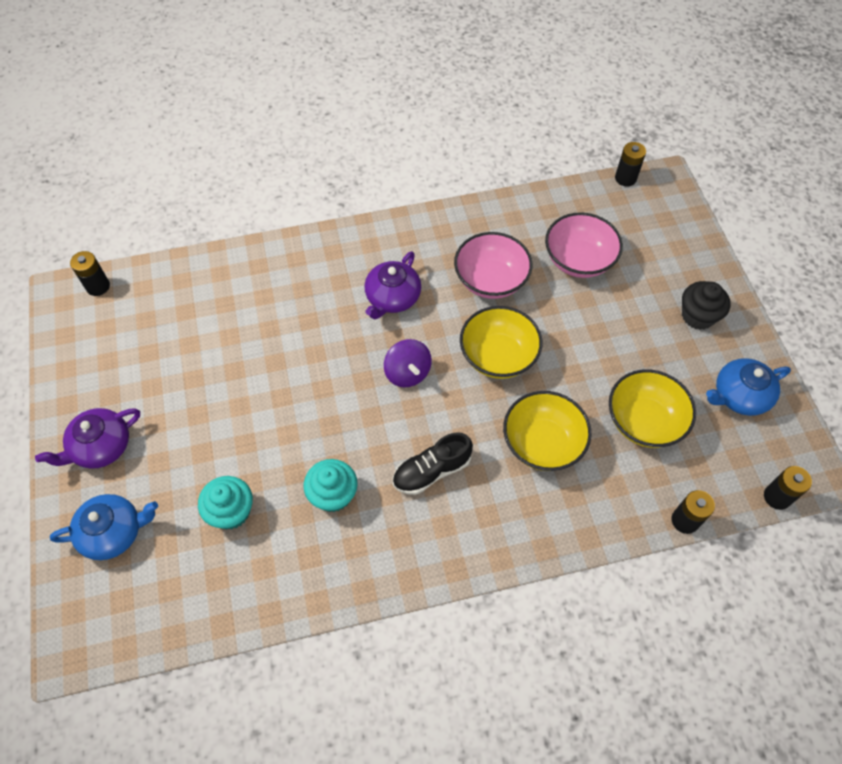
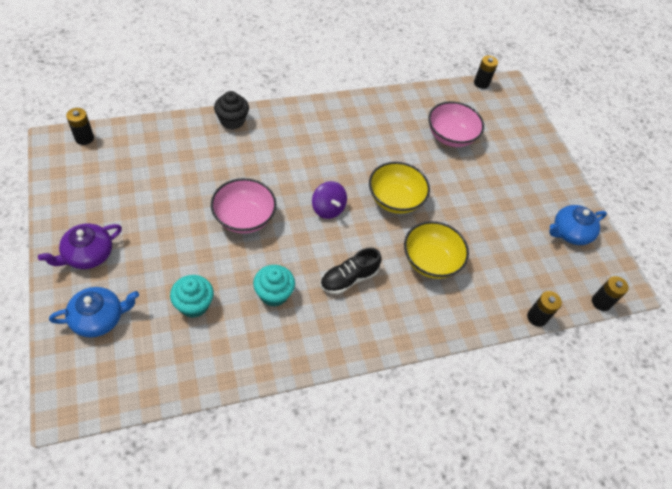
camera: 10 degrees left, 5 degrees down
(392, 298) = (314, 156): purple teapot -> none
(491, 280) = (387, 147): pink bowl -> pink bowl (244, 218)
(644, 421) = (503, 248): yellow bowl -> none
(698, 316) = (537, 177): black cupcake -> black cupcake (232, 121)

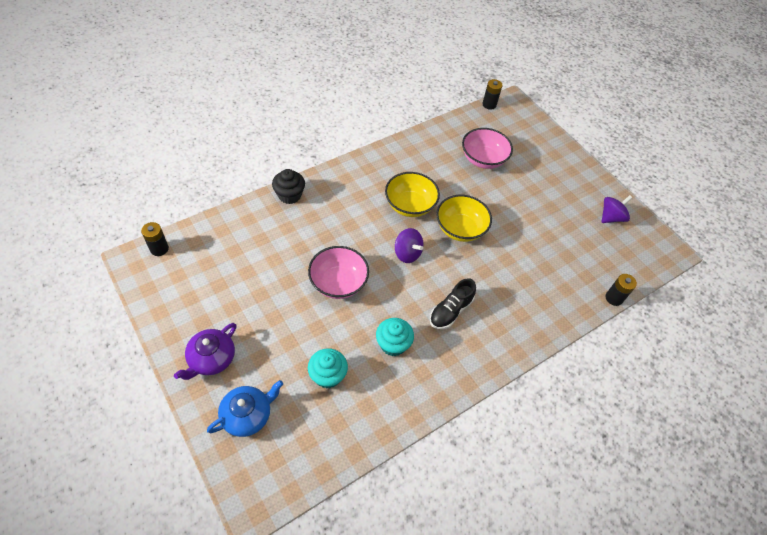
camera: 15 degrees left, 0 degrees up
(430, 261) = (511, 275): yellow bowl -> yellow bowl (410, 205)
(570, 232) = (611, 217): blue teapot -> purple spinning top
(601, 302) = (657, 270): black battery -> none

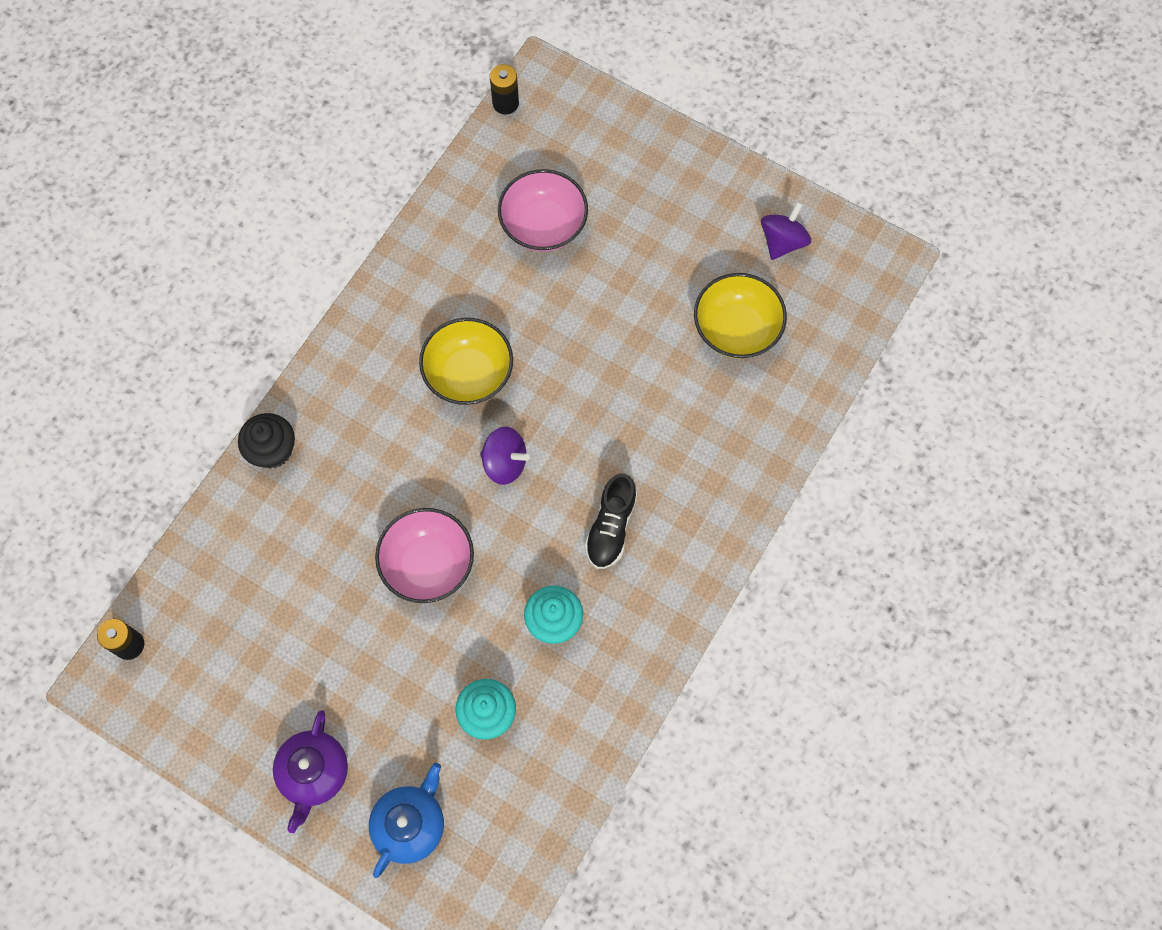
camera: 20 degrees left, 15 degrees up
(460, 229) = (564, 378): yellow bowl -> yellow bowl (736, 329)
(614, 298) = (833, 387): black battery -> none

